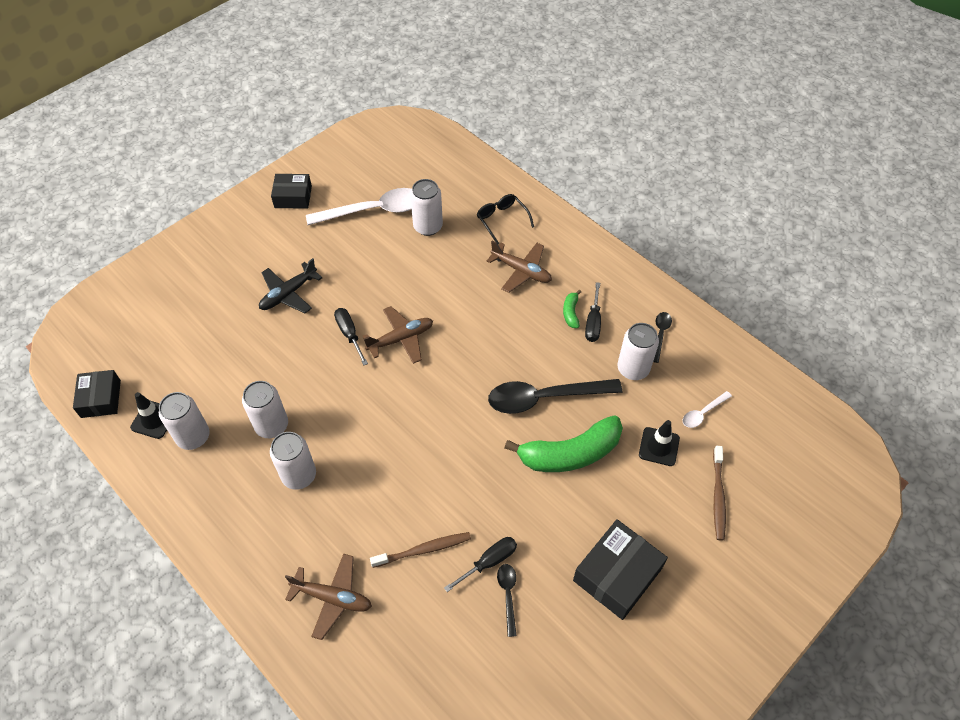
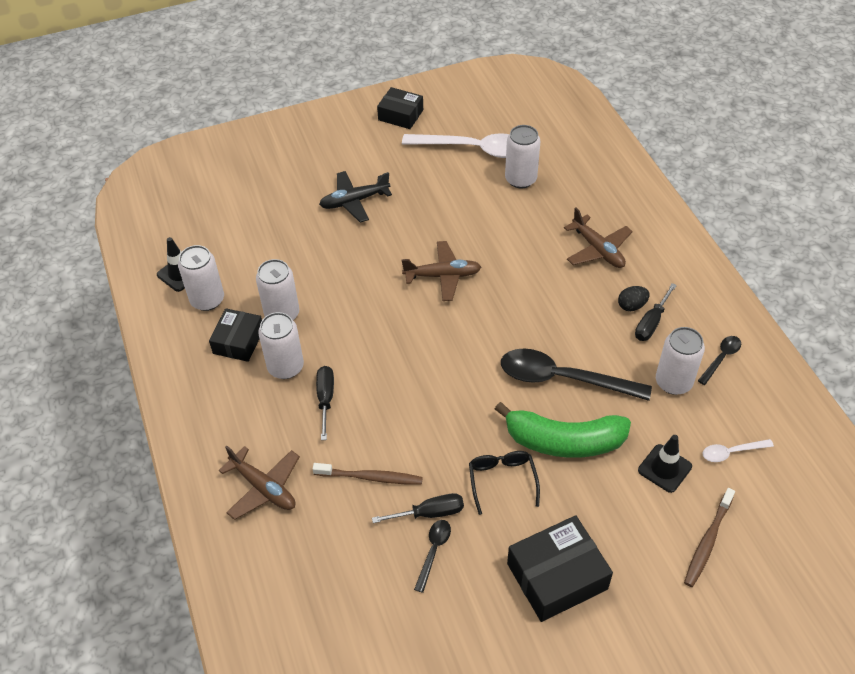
camera: 25 degrees right, 5 degrees down
(101, 399) = (144, 240): black box -> black box (238, 341)
(349, 334) = (394, 256): black screwdriver -> black screwdriver (325, 399)
(502, 220) = (601, 194): black glasses -> black glasses (502, 480)
(571, 312) = (631, 306): green banana -> black egg

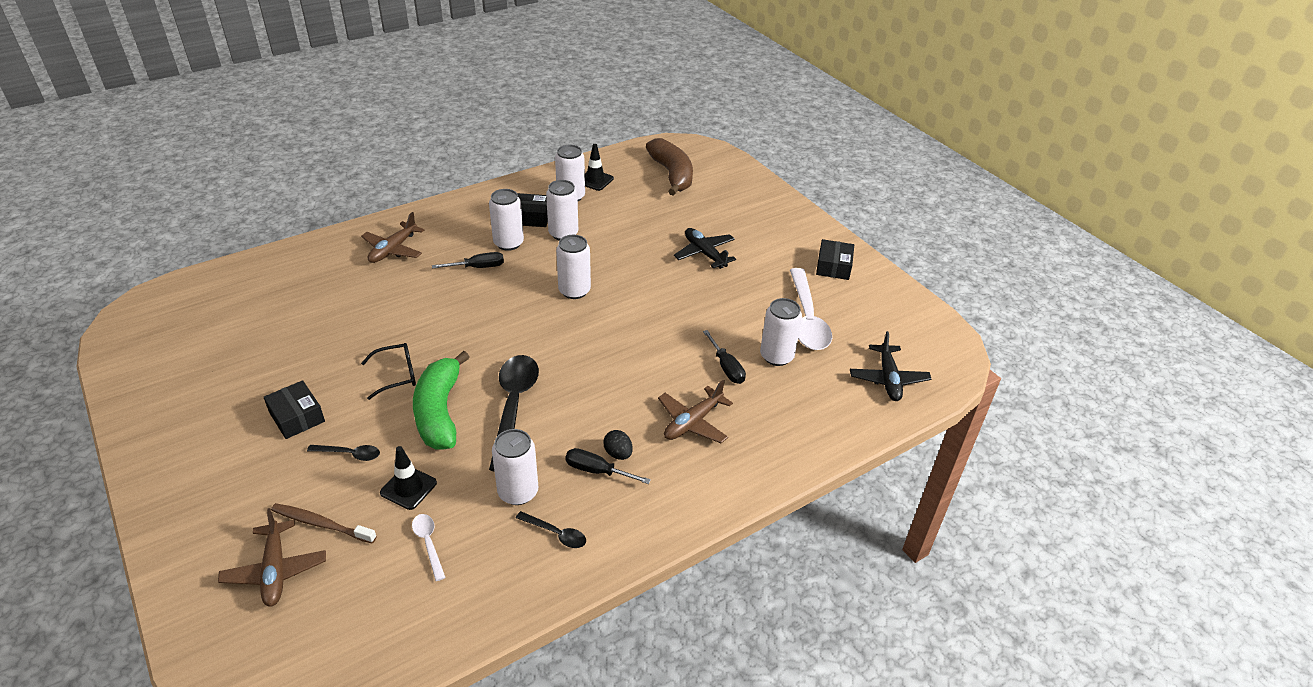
camera: 75 degrees right, 10 degrees down
(195, 204) = (672, 174): none -> brown banana
(370, 477) = (401, 300): brown toothbrush -> none
(391, 314) = (574, 291): none -> white can
(429, 513) = (365, 336): black screwdriver -> black screwdriver (726, 367)
(433, 551) = (329, 342): black spoon -> black spoon (349, 454)
(442, 276) = (627, 316): brown plane -> brown plane (275, 570)
(557, 576) = (297, 417): black box -> black box, size x0.66
(559, 118) = (888, 379): none -> black plane

